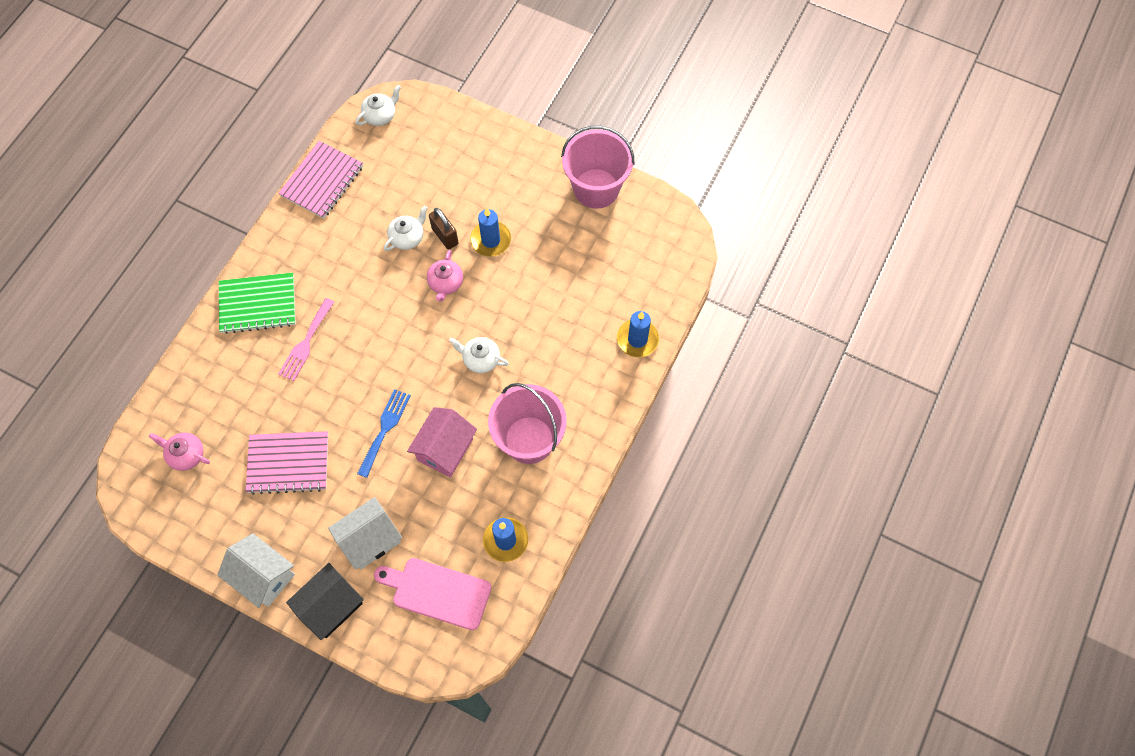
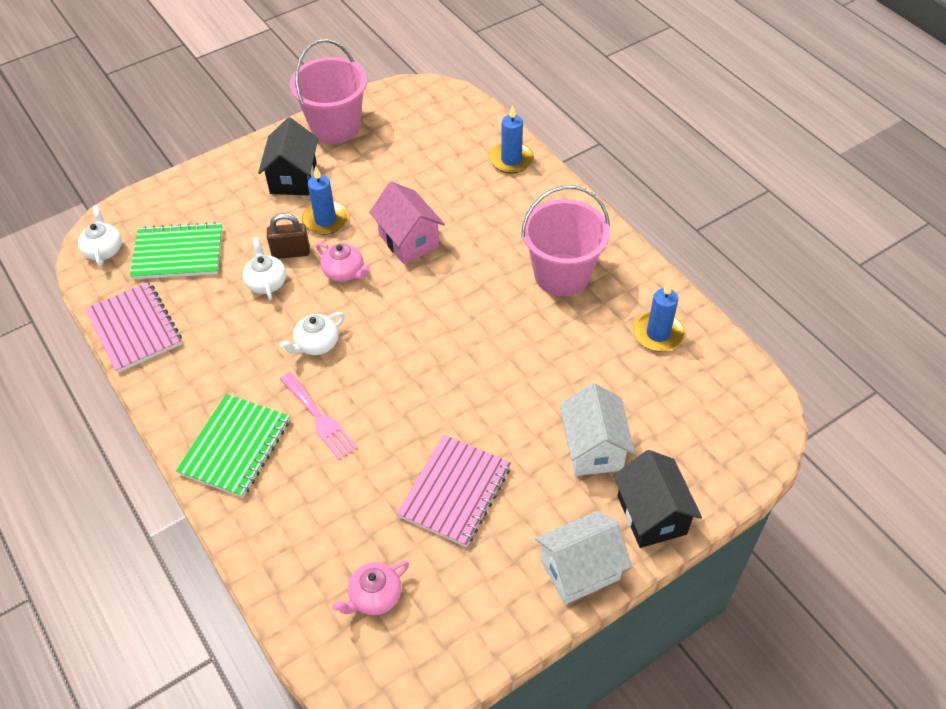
camera: 60 degrees left, 15 degrees down
(385, 429) = (473, 386): blue fork -> none
(403, 164) = (178, 253): none -> green notebook
(437, 592) = (684, 411): pink cutting board -> none
(445, 449) = (529, 344): pink house -> pink house (408, 240)
(480, 359) = (449, 278): white teapot -> white teapot (316, 344)
(521, 192) = (293, 178): none -> black house

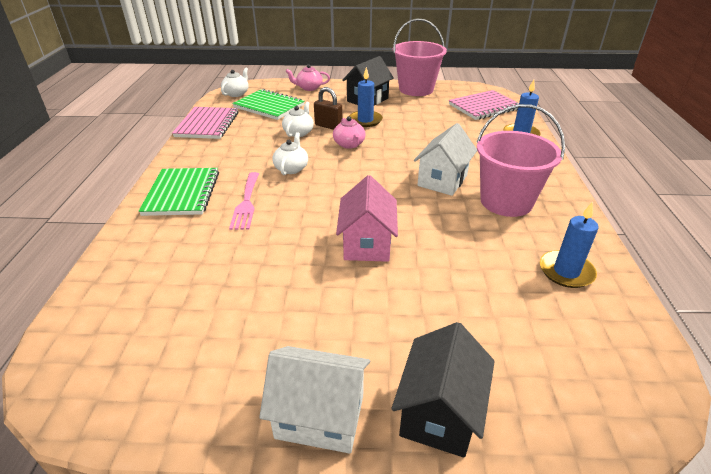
camera: 35 degrees right, 15 degrees down
(235, 447) = (182, 193): green notebook -> green notebook turned 60 degrees counterclockwise
(316, 344) = (291, 168): white teapot -> white teapot turned 105 degrees clockwise
(374, 596) = (142, 325): pink teapot -> pink teapot (309, 88)
(408, 240) = (407, 145): pink house -> pink house (367, 244)
(455, 492) = (282, 290): pink notebook -> pink notebook (484, 107)
(593, 448) = (429, 323): white house -> white house (442, 180)

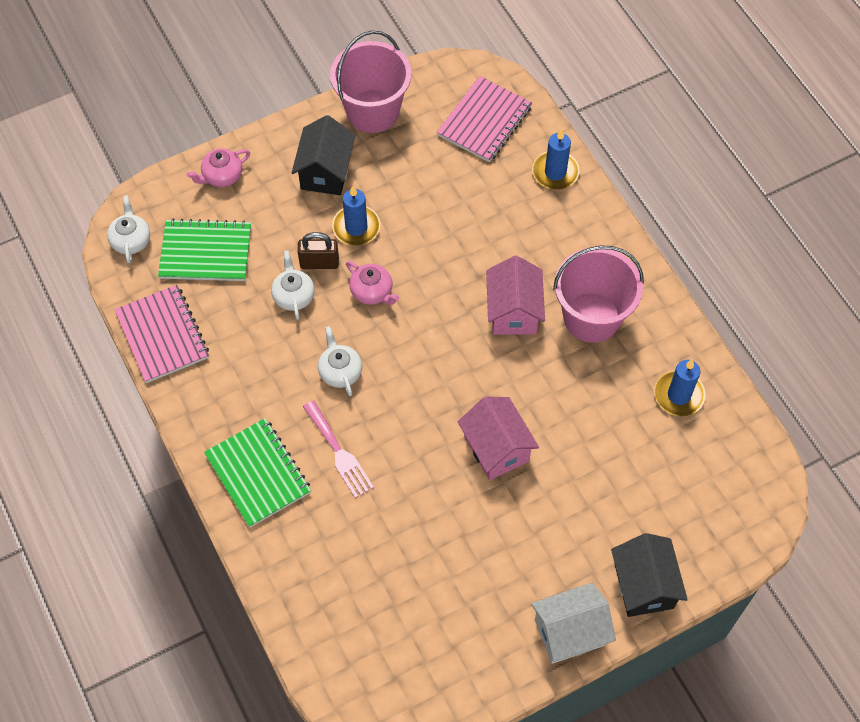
camera: 30 degrees left, 25 degrees up
(442, 180) = (513, 311): white house -> pink house

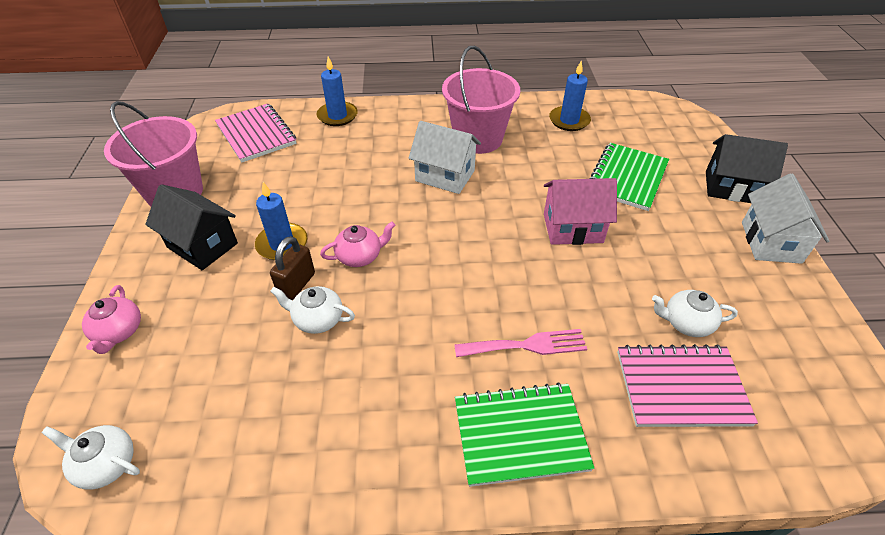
camera: 65 degrees left, 15 degrees down
(162, 335) = (269, 477): pink notebook -> pink notebook (681, 388)
(206, 252) = (197, 383): green notebook -> green notebook (627, 178)
(340, 371) = (431, 311): white teapot -> white teapot (686, 323)
(513, 311) = (445, 176): pink house -> white house

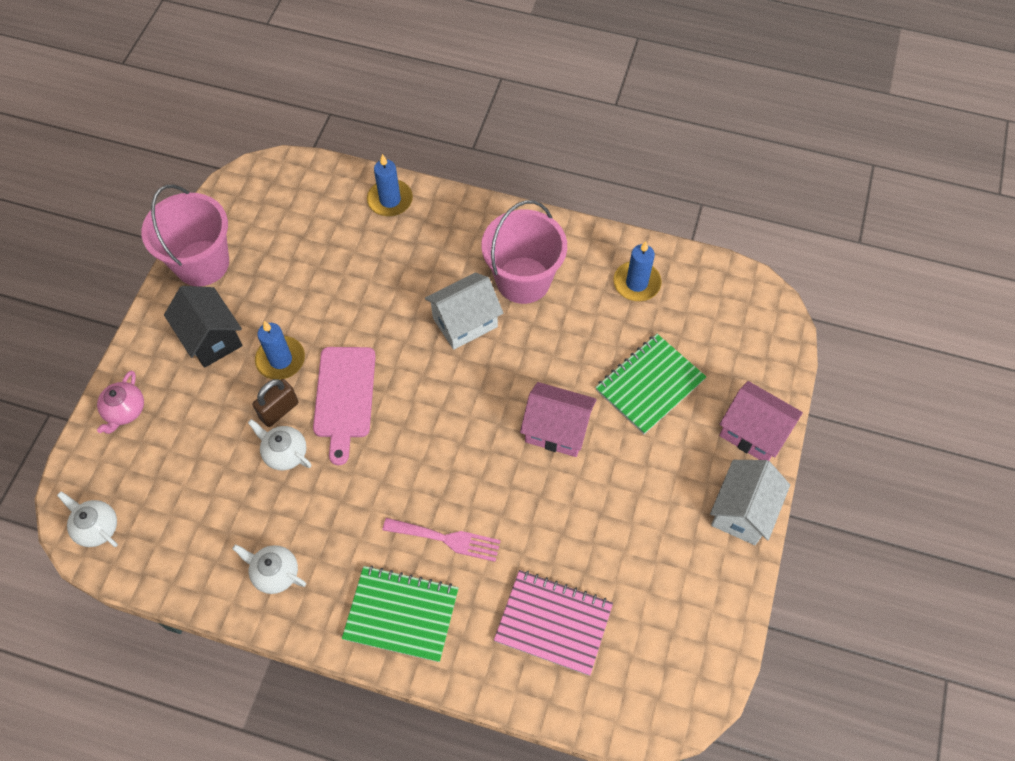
camera: 20 degrees right, 15 degrees up
(256, 134) = (298, 204): pink notebook -> none
(360, 256) = (344, 397): pink teapot -> pink cutting board
(445, 176) = (465, 322): white house -> white house turned 75 degrees counterclockwise
(686, 323) = (598, 567): white teapot -> white teapot (275, 573)
(731, 187) = (753, 433): black house -> pink house

